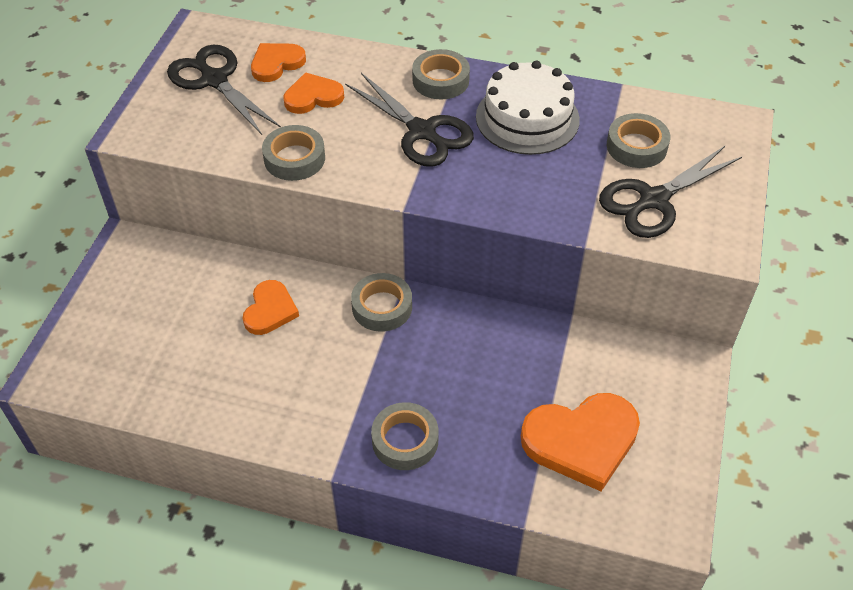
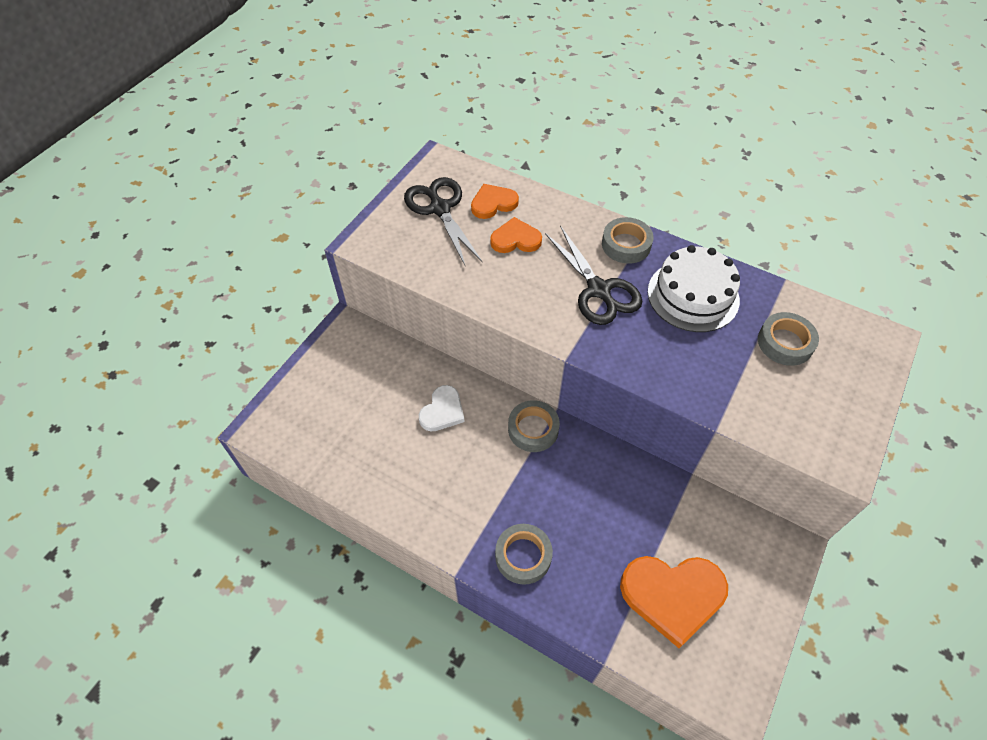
camera: 15 degrees right, 5 degrees up
(270, 310) = (442, 411): orange heart -> white heart
(294, 158) = (486, 293): grey tape -> none
(653, 200) = (788, 399): black scissors -> none

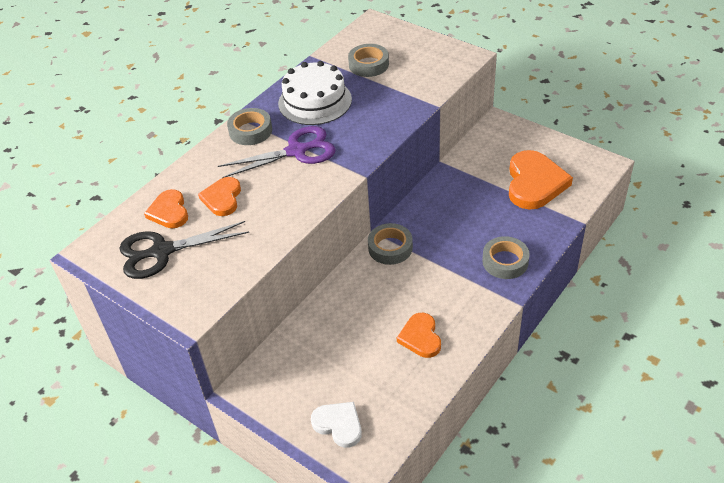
camera: 80 degrees left, 10 degrees down
(406, 468) = (420, 337): none -> orange heart
(442, 411) = (363, 309): white heart -> white heart (338, 425)
(599, 290) = (297, 151): black scissors -> purple scissors

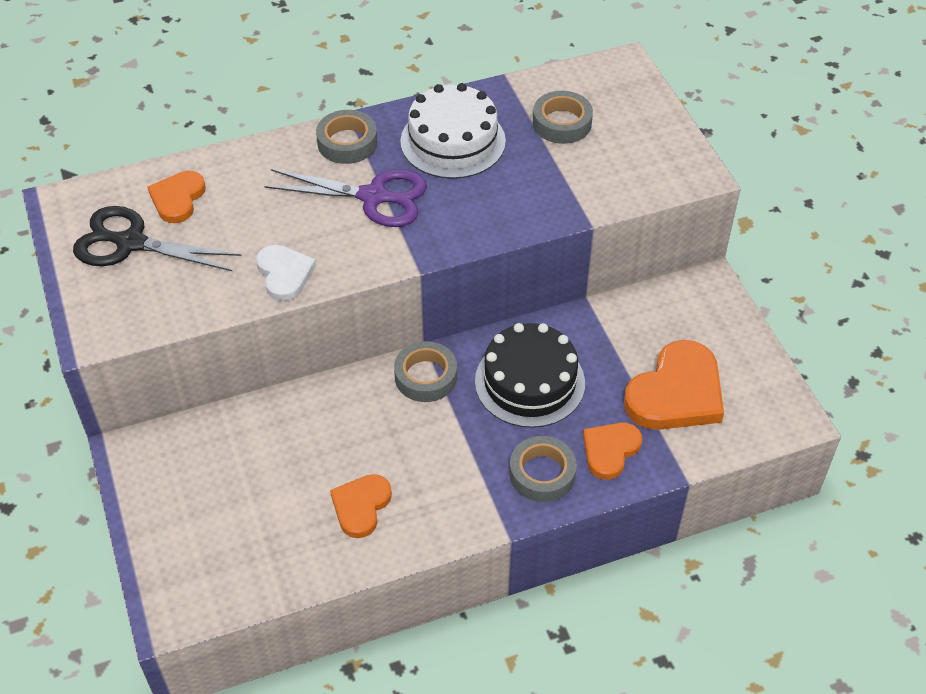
camera: 30 degrees right, 5 degrees up
(222, 198) = (244, 213): orange heart -> orange heart (610, 450)
(338, 425) = (189, 550): white heart -> white heart (284, 274)
(452, 219) = (529, 382): none -> black cake

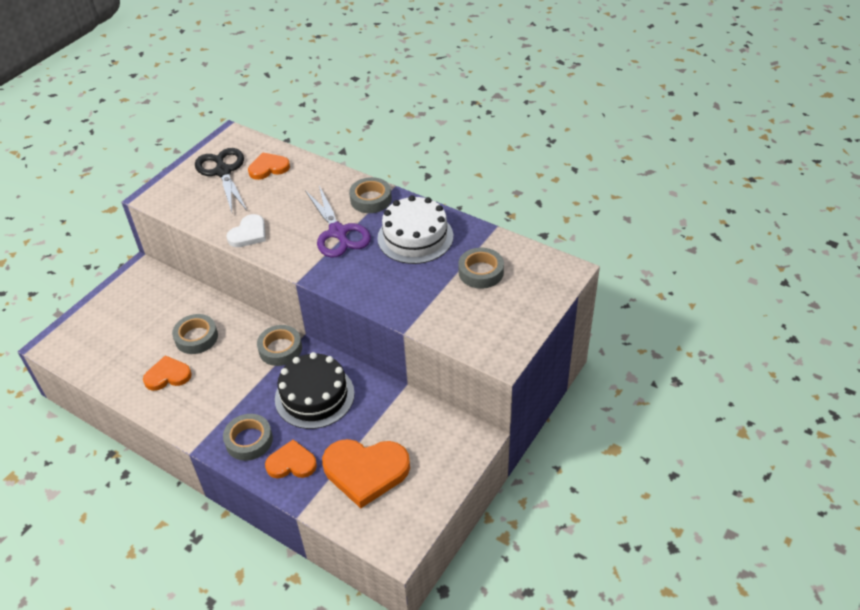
camera: 55 degrees right, 5 degrees down
(323, 448) = (196, 337): none -> grey tape

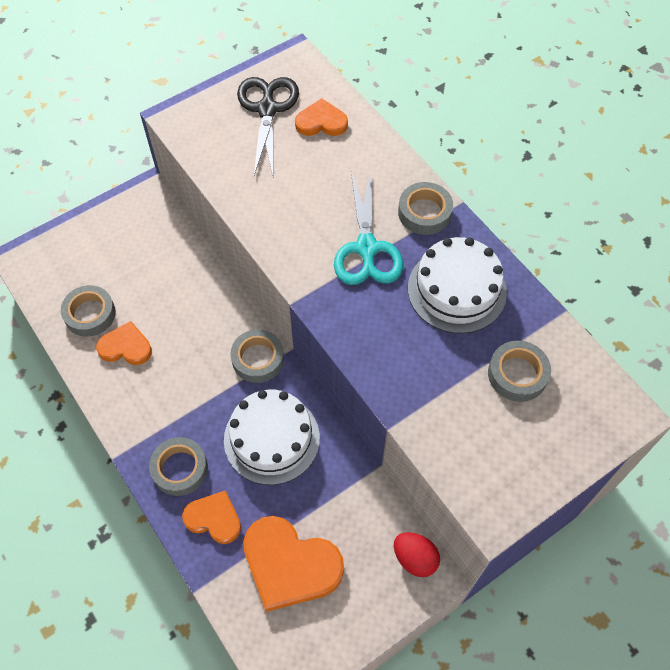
camera: 20 degrees right, 15 degrees up
(196, 337) = (173, 307): grey tape -> grey tape (90, 314)
(248, 234) = (263, 211): white heart -> none
(314, 396) = (271, 438): black cake -> white cake
(338, 233) = (367, 248): purple scissors -> turquoise scissors
(459, 433) = (415, 558): none -> red egg

